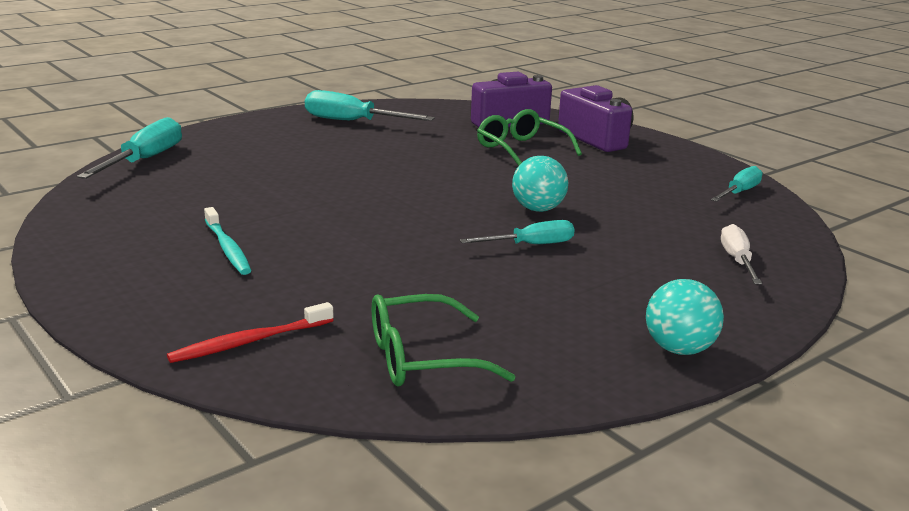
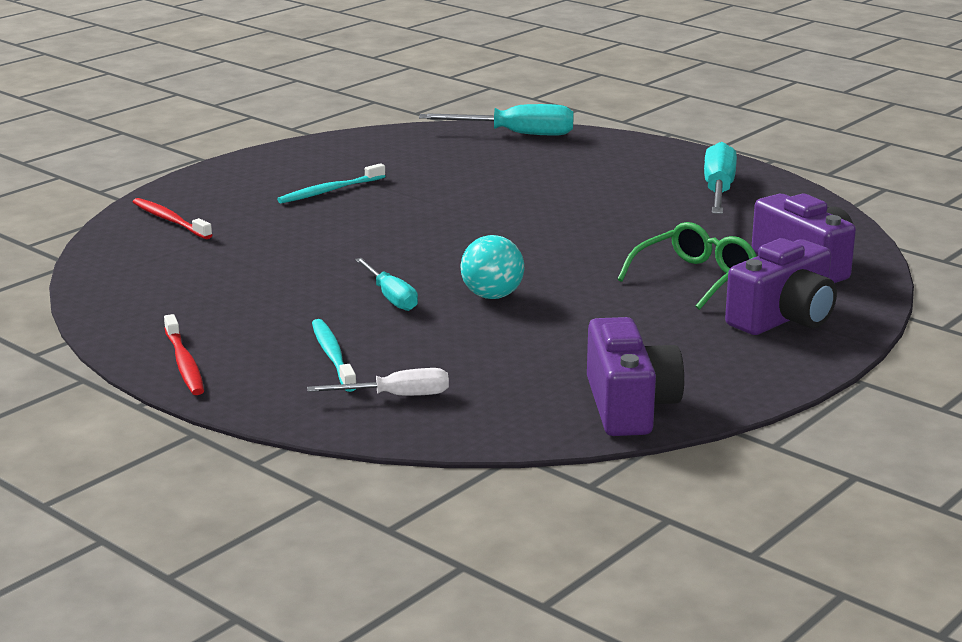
camera: 80 degrees right, 0 degrees up
(422, 358) = (154, 273): green glasses -> none
(658, 278) = (332, 355): none -> turquoise toothbrush
(679, 349) = (184, 364): turquoise ball -> red toothbrush
(739, 192) = (629, 406): turquoise screwdriver -> purple camera

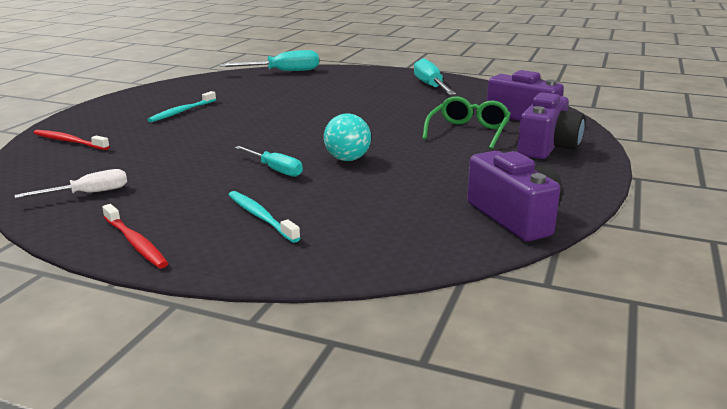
camera: 20 degrees left, 0 degrees up
(396, 396) = (336, 240): white screwdriver -> white screwdriver (88, 193)

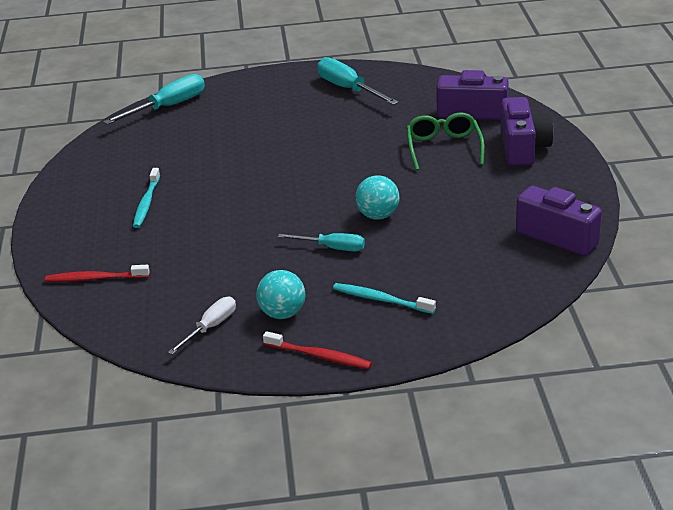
camera: 25 degrees left, 10 degrees up
(160, 201) = (282, 314): none -> turquoise ball

